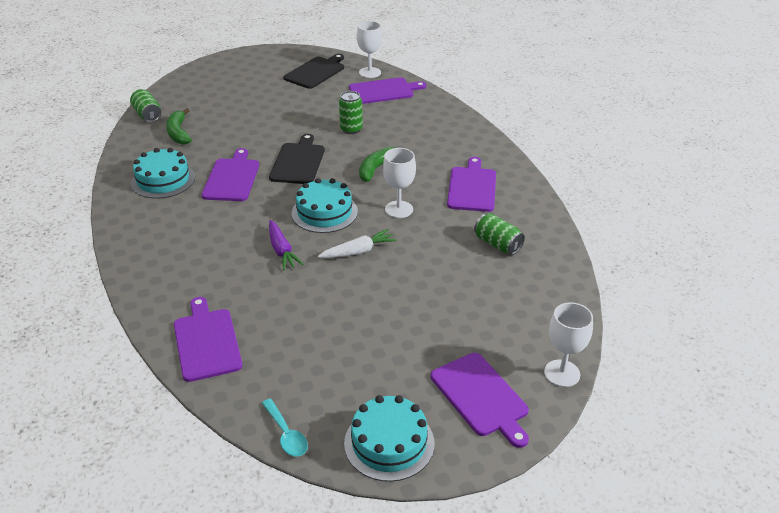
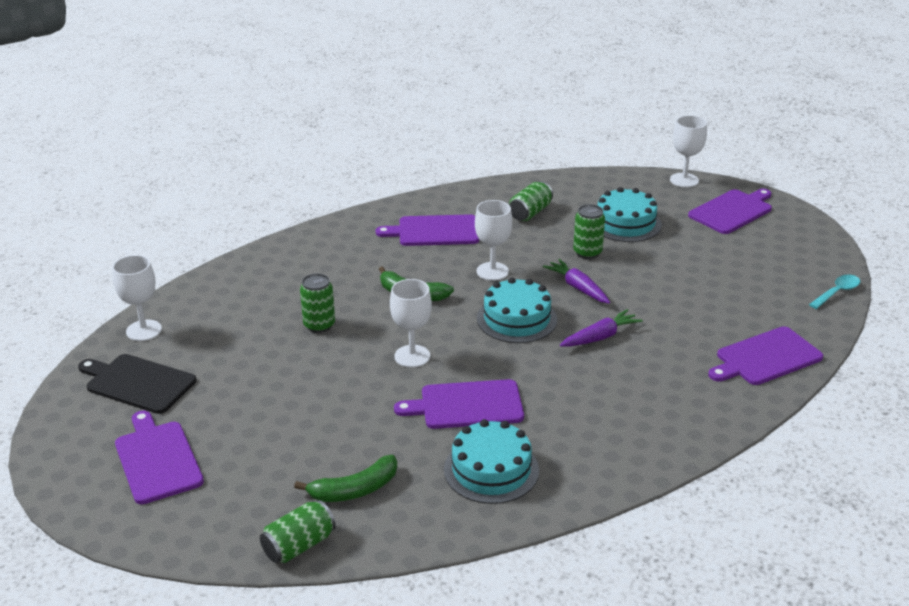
camera: 100 degrees left, 5 degrees down
(298, 162) = (412, 356): black cutting board -> white goblet
(358, 251) = (578, 288): white carrot -> purple carrot
(383, 91) = (205, 312): purple cutting board -> purple cutting board (157, 459)
(389, 443) = (808, 245): turquoise cake -> turquoise cake (625, 223)
(415, 267) = (587, 253): none -> green can

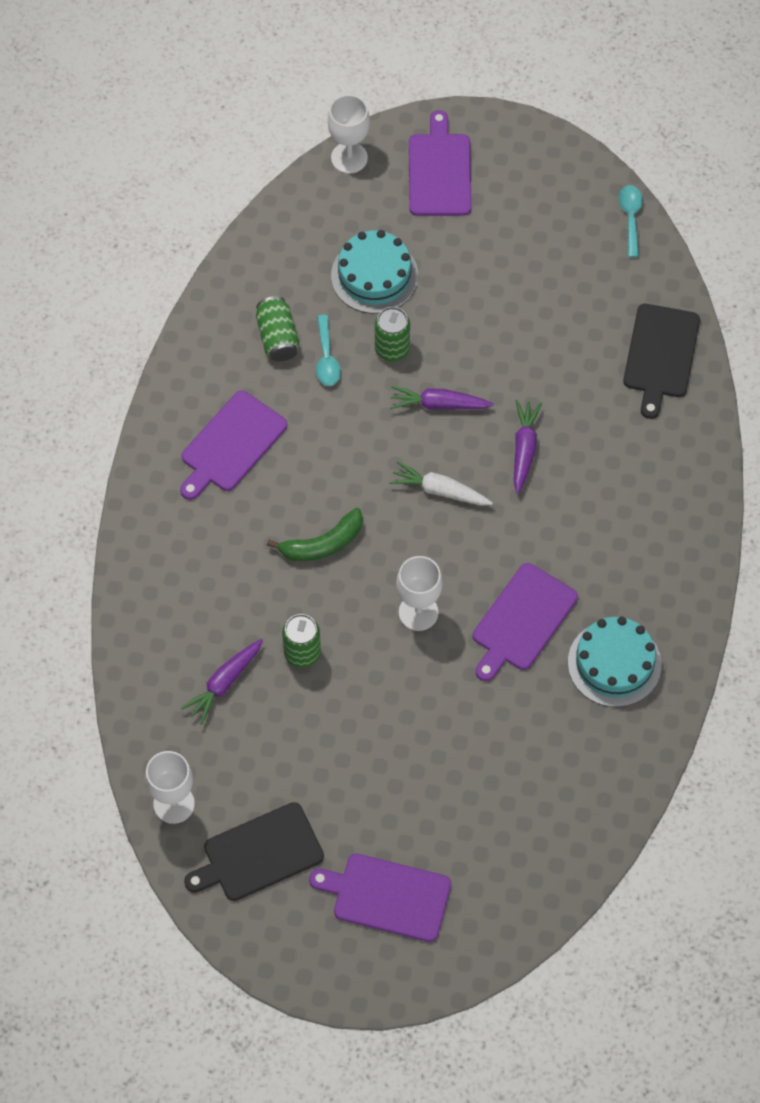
camera: 50 degrees left, 30 degrees up
(259, 307) = (224, 683): none -> purple carrot
(299, 545) = (582, 854): green can -> none
(354, 490) = (553, 775): green banana -> none
(492, 271) = (348, 450): white goblet -> none
(517, 319) = (440, 490): turquoise cake -> white carrot
(543, 234) = (326, 358): none -> turquoise spoon
(766, 358) = (661, 355): purple cutting board -> black cutting board

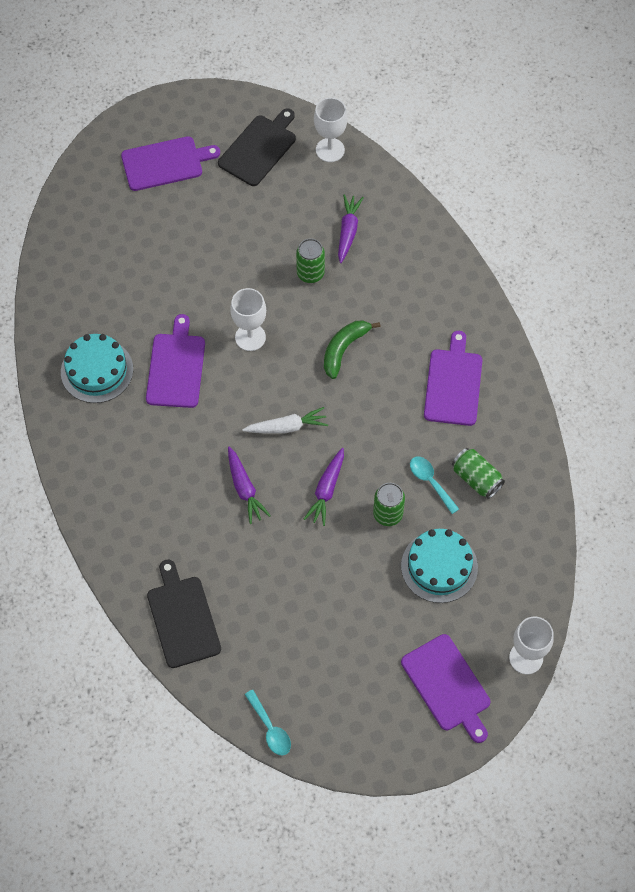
camera: 150 degrees right, 0 degrees up
(439, 404) = (326, 490): purple carrot -> purple carrot turned 135 degrees clockwise

